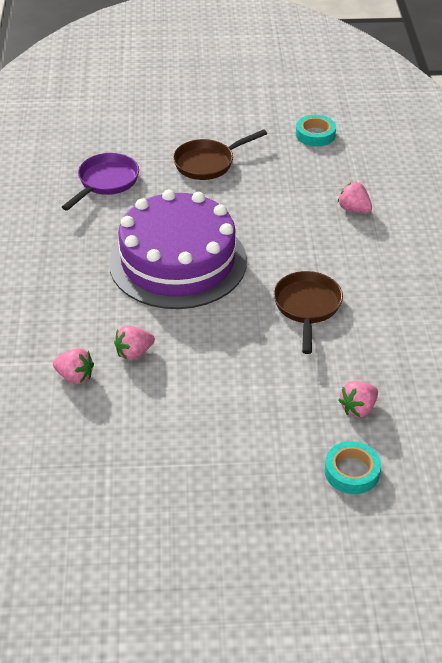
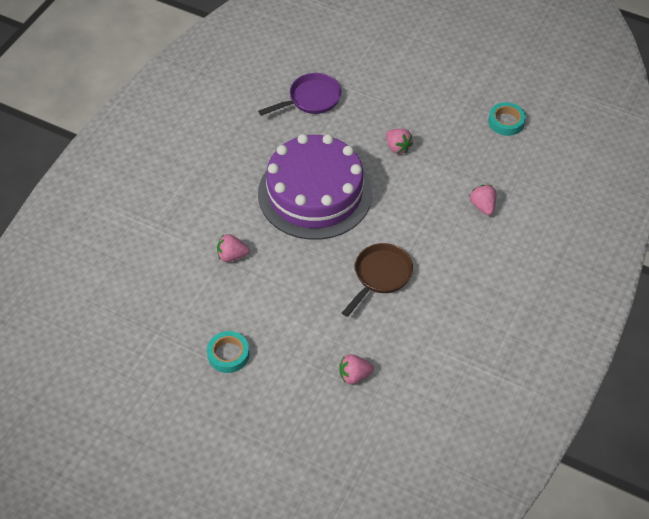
camera: 30 degrees right, 10 degrees up
(75, 376) = (181, 255): pink strawberry -> pink strawberry (397, 147)
(208, 163) = (400, 114): brown pan -> none
(352, 471) = (312, 420): turquoise tape -> turquoise tape (228, 354)

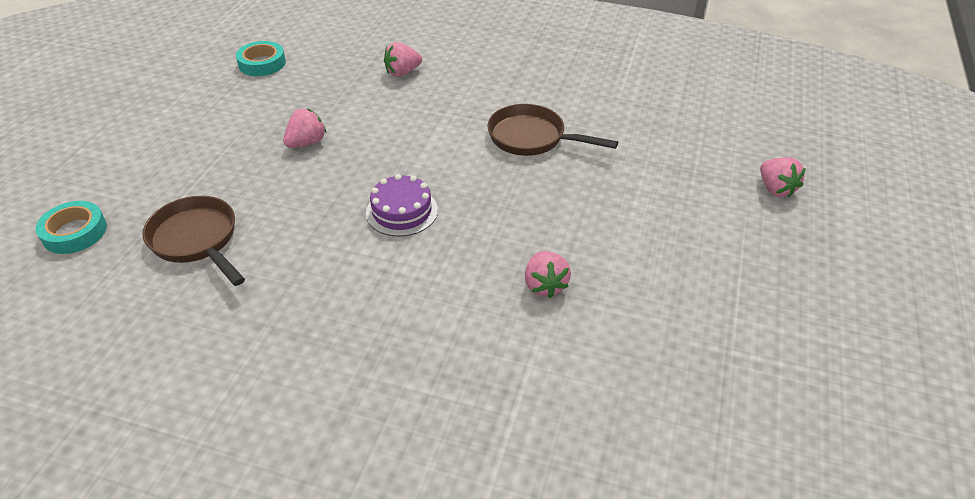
camera: 100 degrees left, 10 degrees down
(228, 354) = (720, 260): turquoise tape -> turquoise tape (74, 232)
(311, 99) = (197, 240): purple pan -> brown pan
(315, 193) = (402, 211): purple cake -> purple cake, size x0.41
(354, 375) = (687, 144): pink strawberry -> pink strawberry (775, 189)

